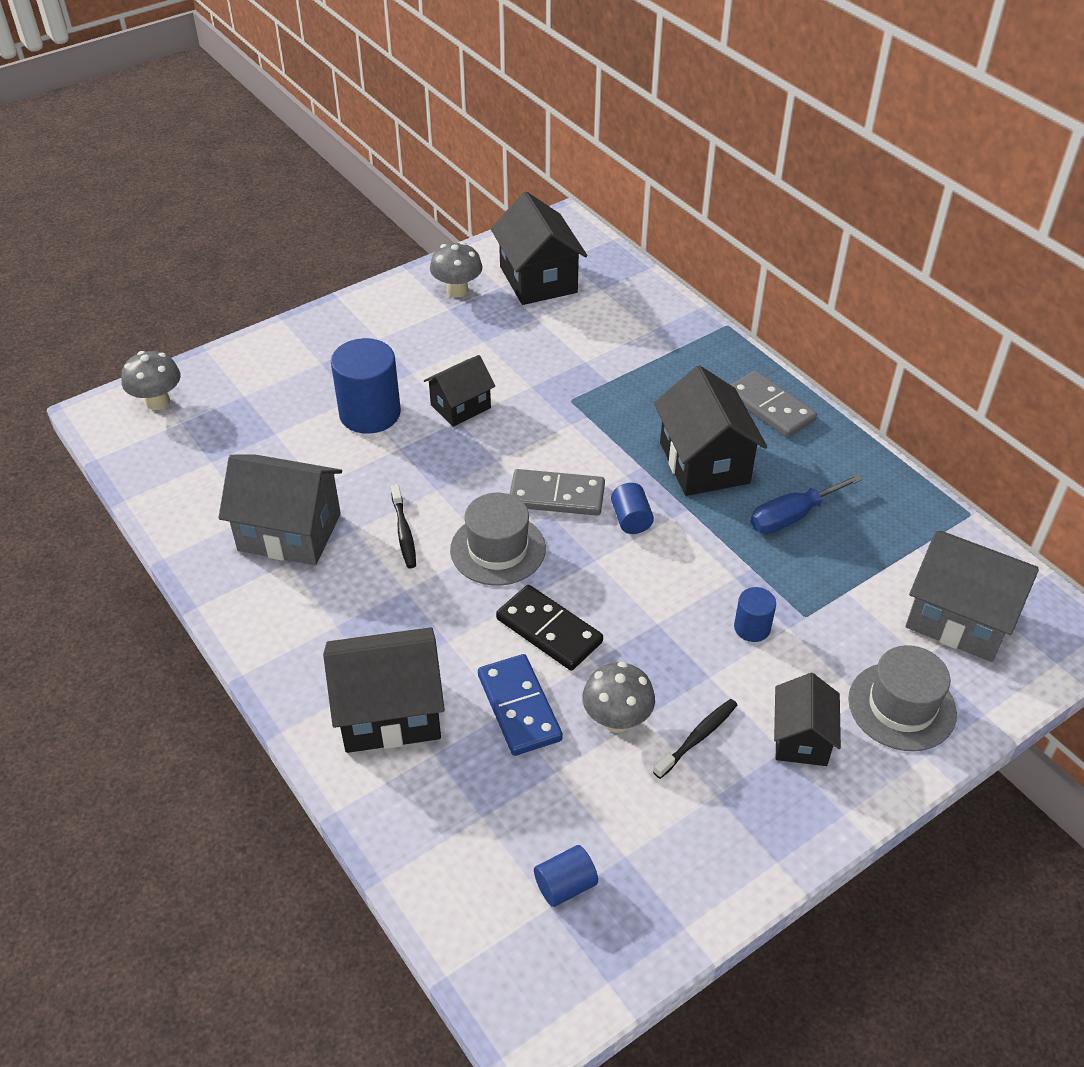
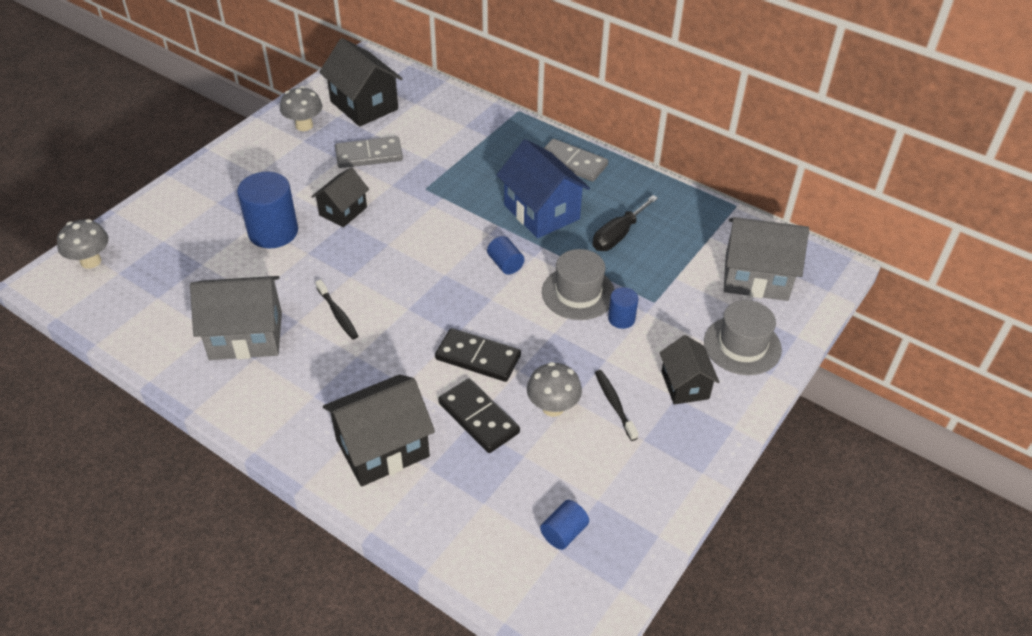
camera: 20 degrees left, 0 degrees up
(498, 549) = (415, 309): grey hat -> grey hat (578, 293)
(519, 707) = (478, 418): blue domino -> black domino
(556, 496) = (443, 260): grey domino -> grey domino (369, 155)
(697, 738) = (614, 404): black toothbrush -> black toothbrush turned 45 degrees counterclockwise
(704, 463) = (541, 212): black house -> blue house
(792, 516) = (618, 235): blue screwdriver -> black screwdriver

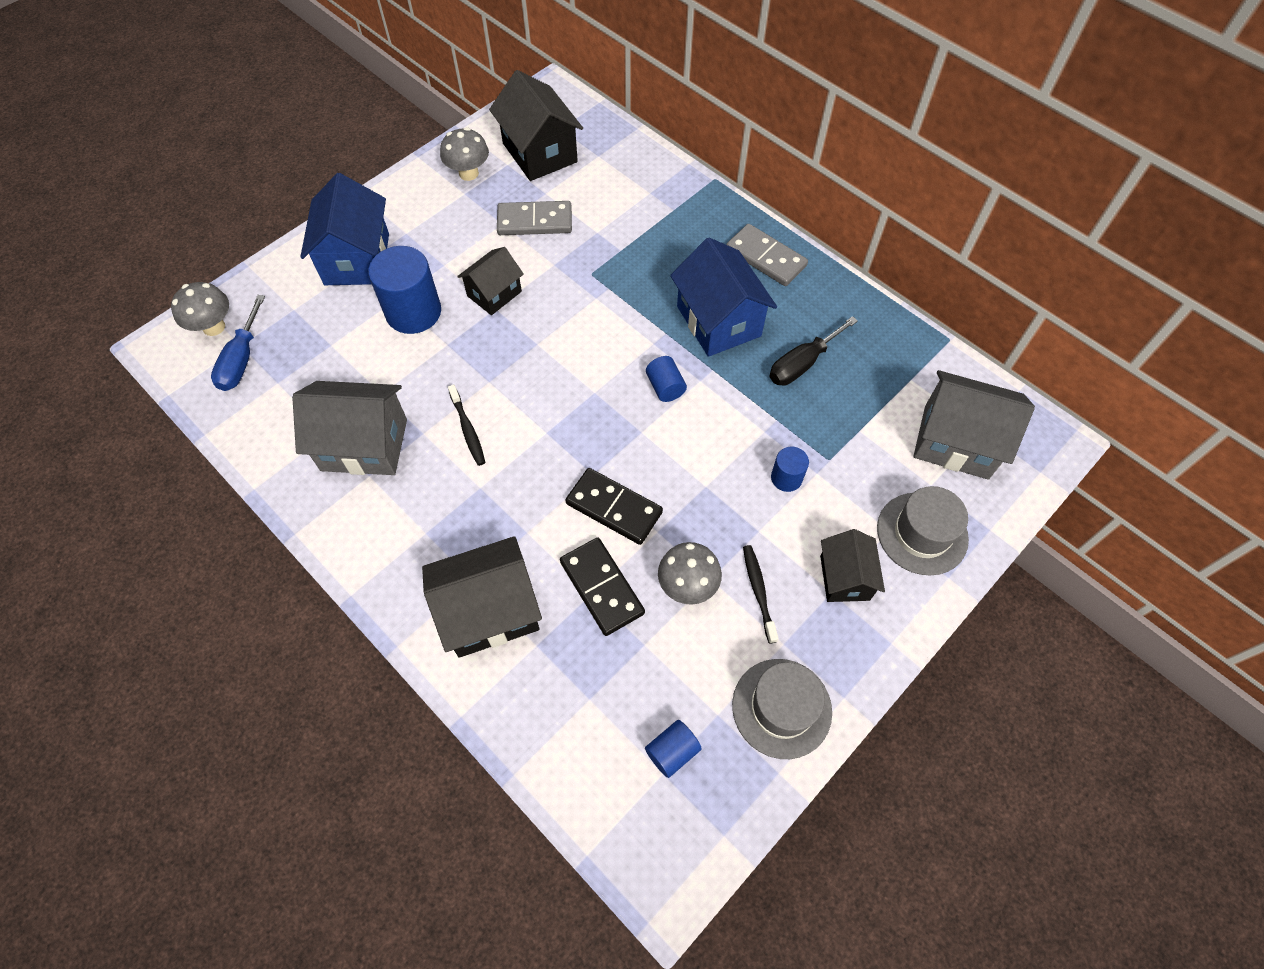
camera: 10 degrees right, 15 degrees up
(121, 283) = (241, 360): none -> blue screwdriver
(215, 197) = (357, 259): none -> blue house
(578, 293) = (742, 436): grey hat -> grey hat (781, 708)

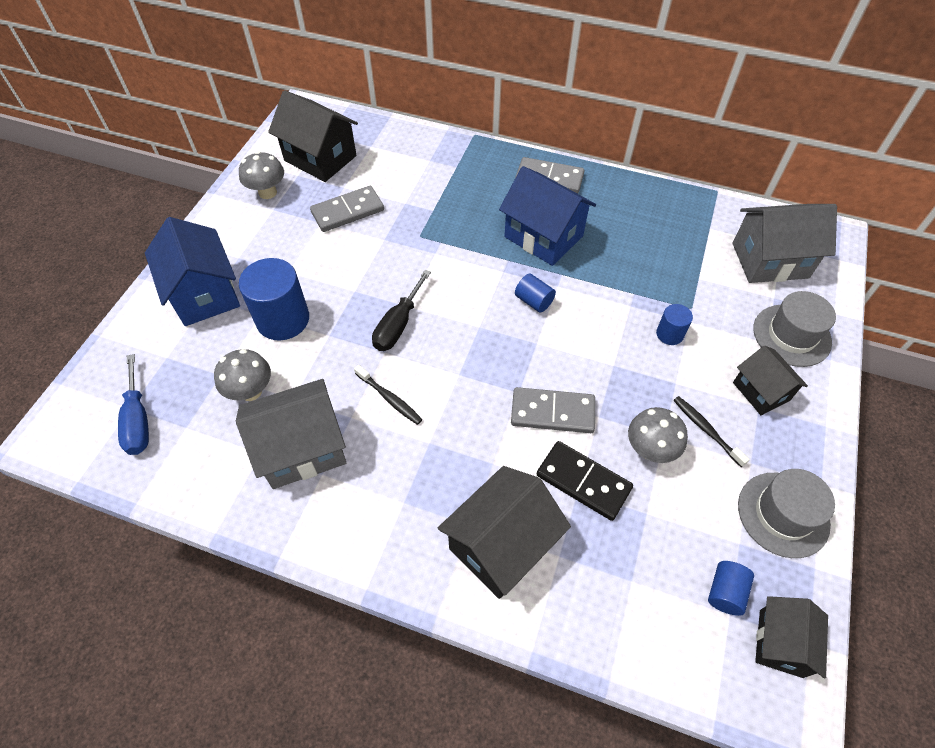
camera: 25 degrees left, 5 degrees down
(214, 327) = (93, 401): grey mushroom -> grey mushroom (251, 391)
(494, 294) = (347, 279): black house -> black house (780, 643)
(614, 508) = (552, 412): black domino -> grey domino
(802, 364) = (626, 245): black screwdriver -> black screwdriver (398, 325)

